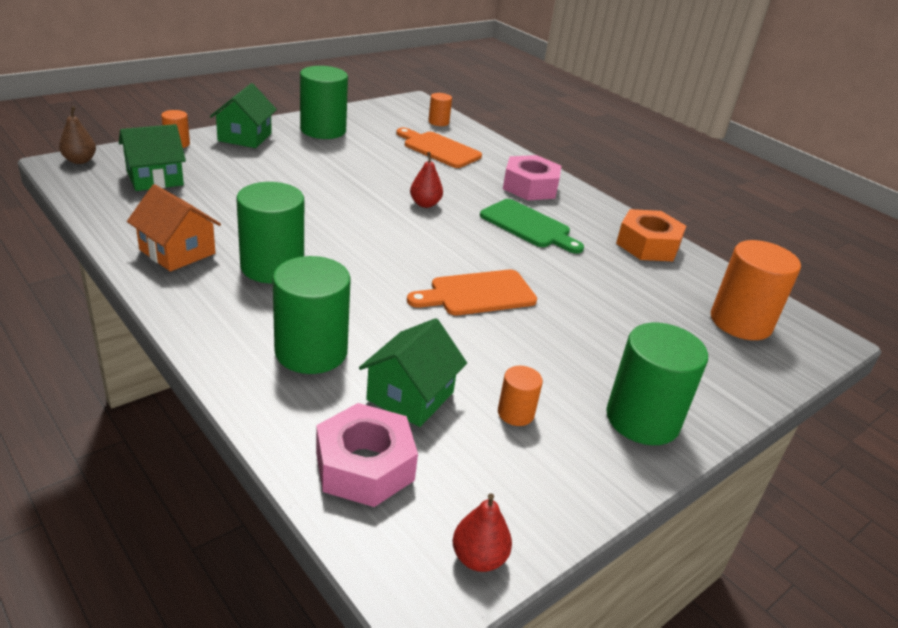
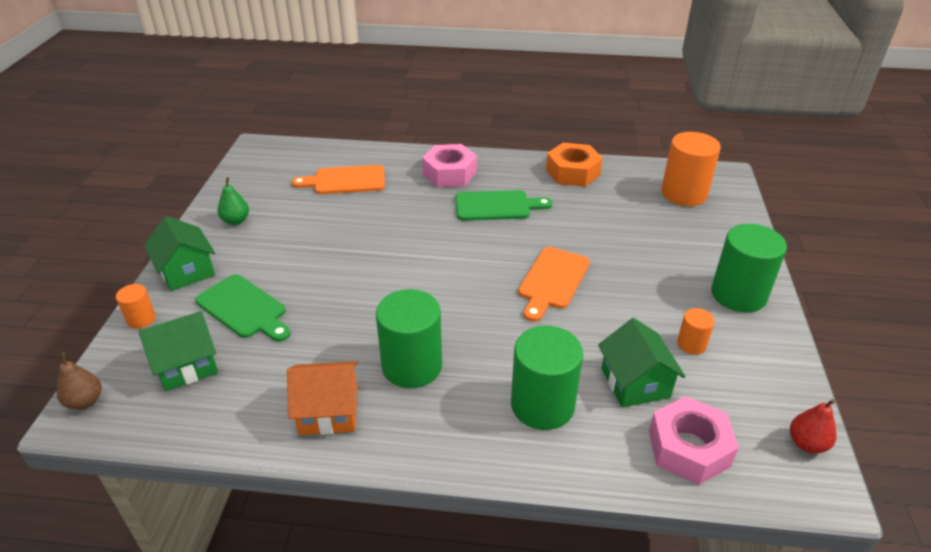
camera: 40 degrees left, 5 degrees up
(155, 178) = (186, 365): green house -> green house turned 45 degrees clockwise
(237, 173) = (244, 309): none -> green cutting board
(323, 130) = (236, 221): green cylinder -> green pear
(425, 204) = (414, 235): red pear -> none
(438, 122) = (305, 156): orange cylinder -> none

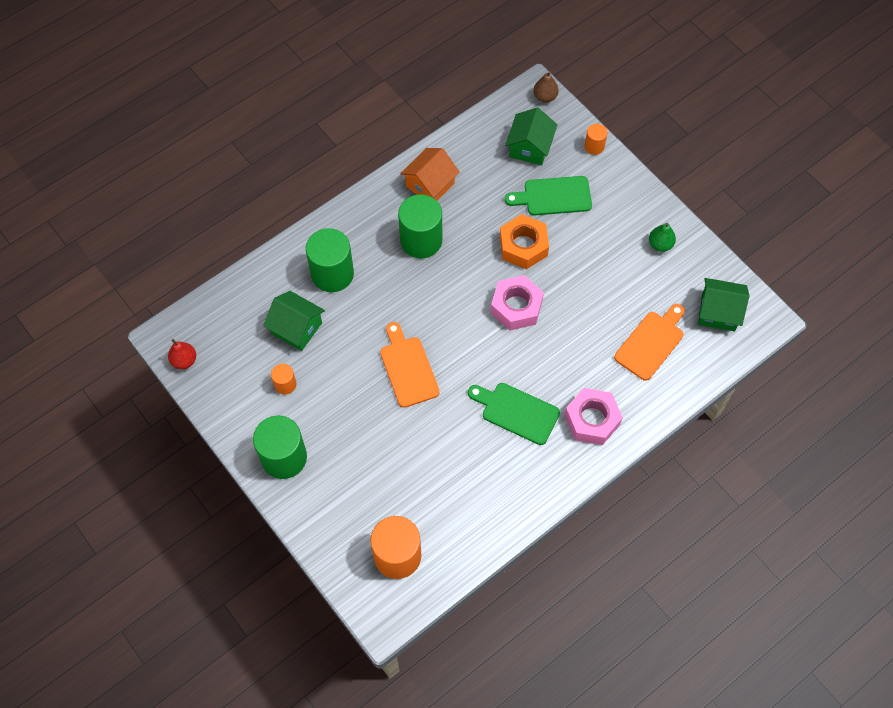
camera: 135 degrees right, 25 degrees up
(186, 271) = (623, 189): green house -> green house (718, 312)
(497, 206) = (516, 412): green cutting board -> green cutting board turned 75 degrees clockwise
(572, 172) = (505, 508): orange nut -> orange nut (523, 246)
(689, 448) = (241, 308): pink nut -> pink nut (516, 307)

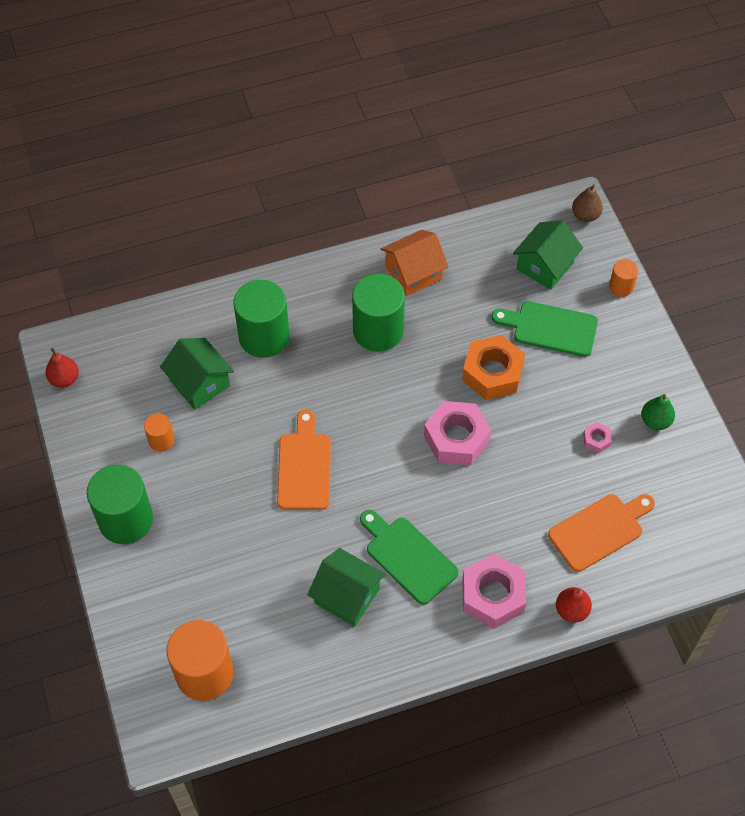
camera: 20 degrees right, 5 degrees down
(622, 273) = (596, 440): none -> pink nut
(654, 411) = (571, 610): none -> red pear
(718, 312) = (695, 521): green house -> green house (347, 596)

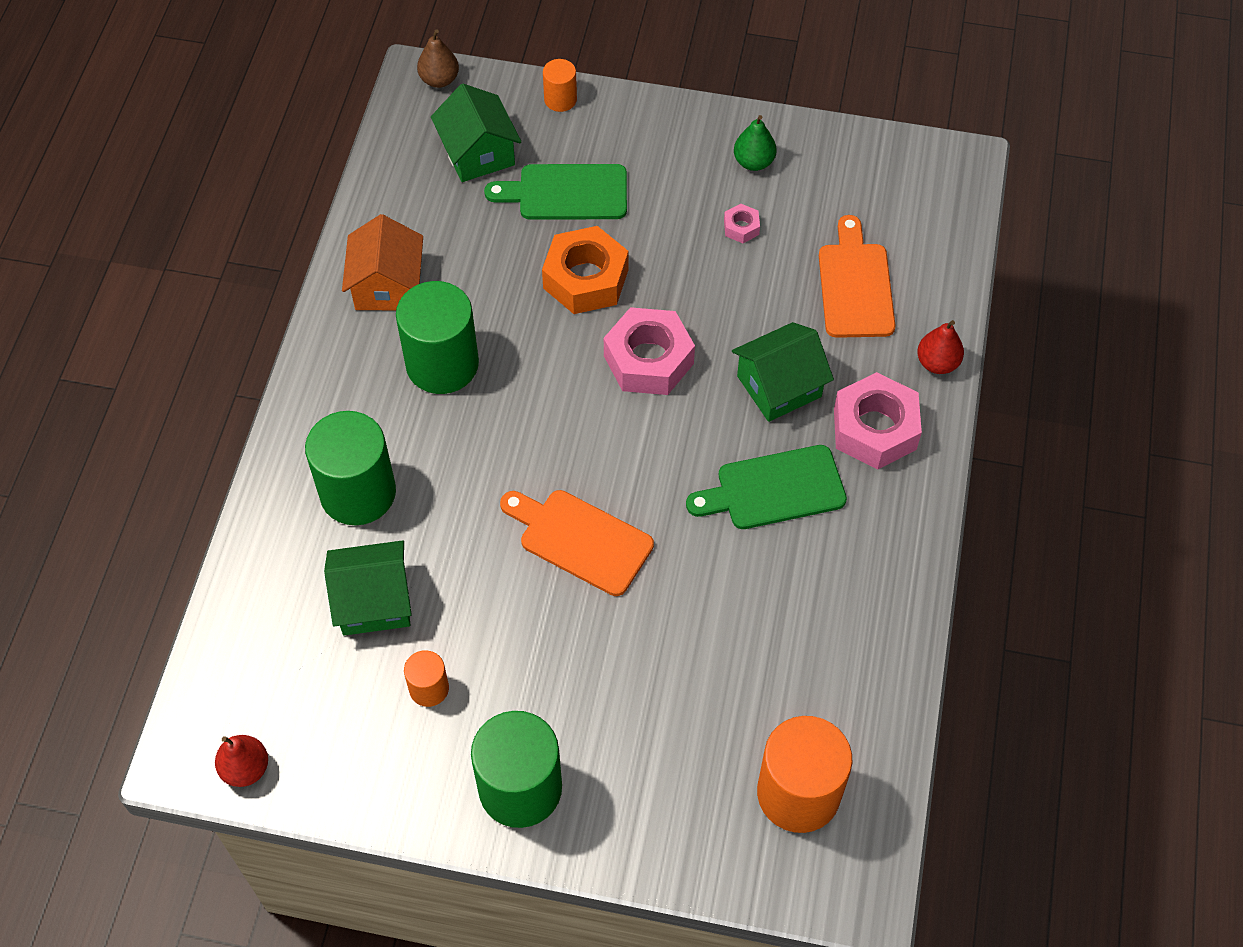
camera: 60 degrees left, 0 degrees up
(347, 596) = (786, 580): green house -> green house (779, 386)
(550, 328) = (566, 193): green cutting board -> green cutting board turned 45 degrees clockwise

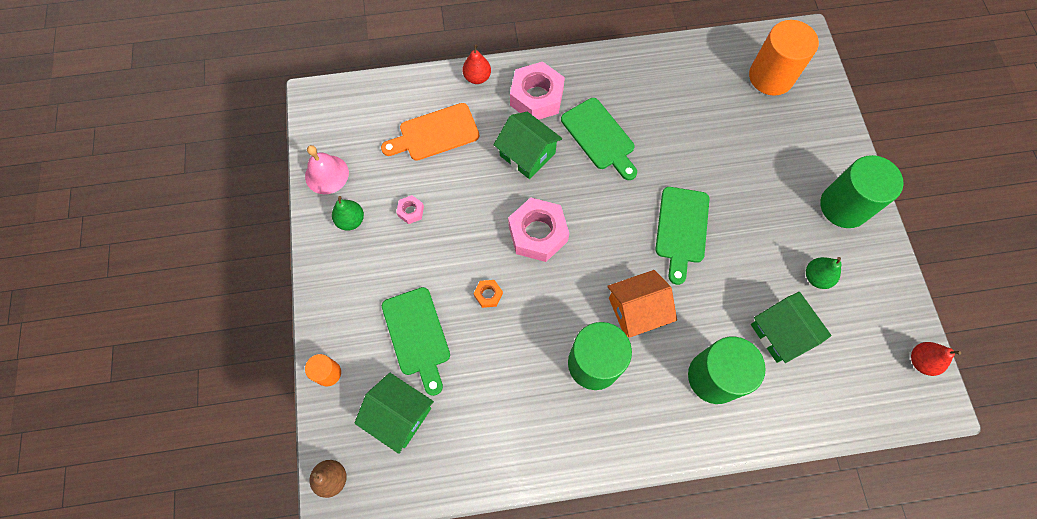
camera: 110 degrees left, 10 degrees up
(387, 285) = (544, 431): orange house -> orange house (636, 310)
(429, 688) = (816, 277): orange cylinder -> green pear
(478, 153) = (399, 415): green house -> green house turned 75 degrees clockwise
(580, 539) = (681, 229): orange cutting board -> green cutting board
(586, 279) = (488, 295): orange nut -> orange nut, size x0.45
(833, 151) = (326, 174): none -> pink bell

